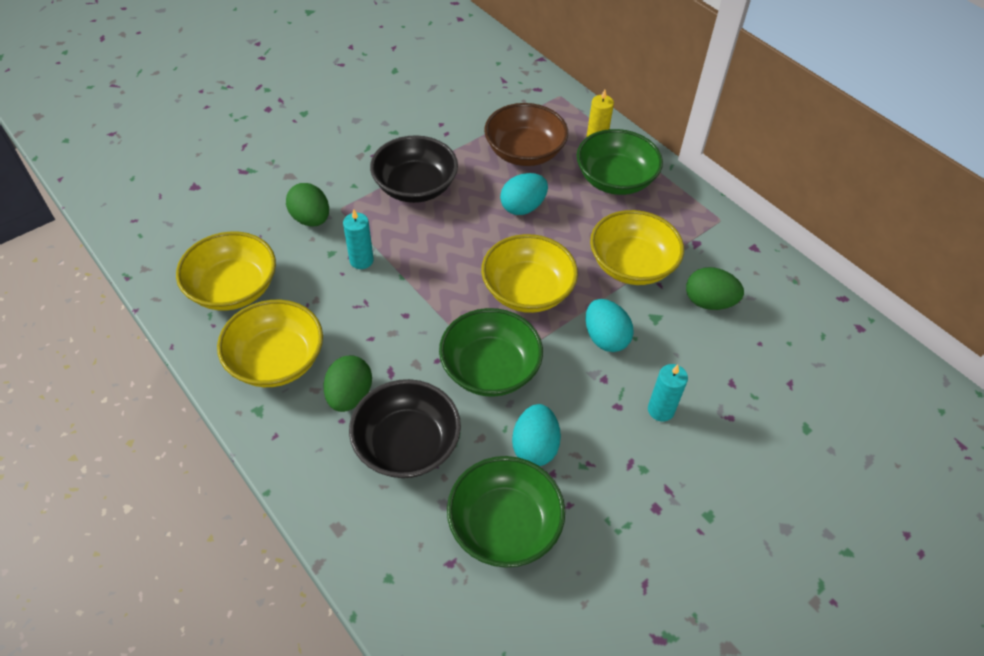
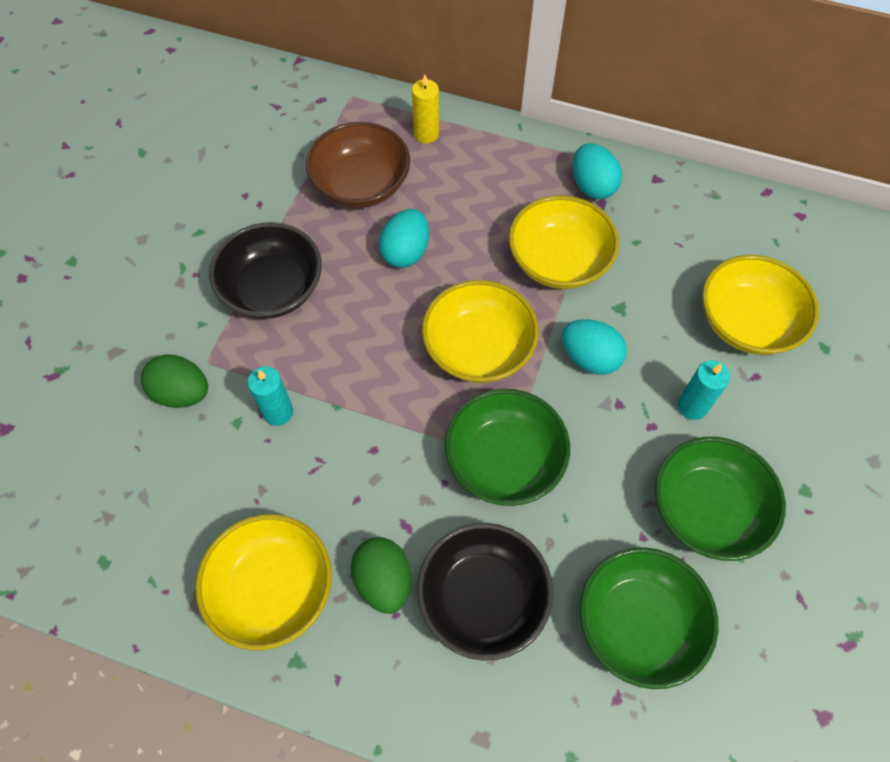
camera: 30 degrees left, 10 degrees up
(233, 288) = (155, 532): yellow bowl -> yellow bowl (747, 322)
(535, 447) = (607, 520): turquoise egg -> turquoise egg (592, 186)
(615, 179) = (476, 170): green bowl -> green bowl (707, 509)
(709, 302) = (656, 262): green egg -> none

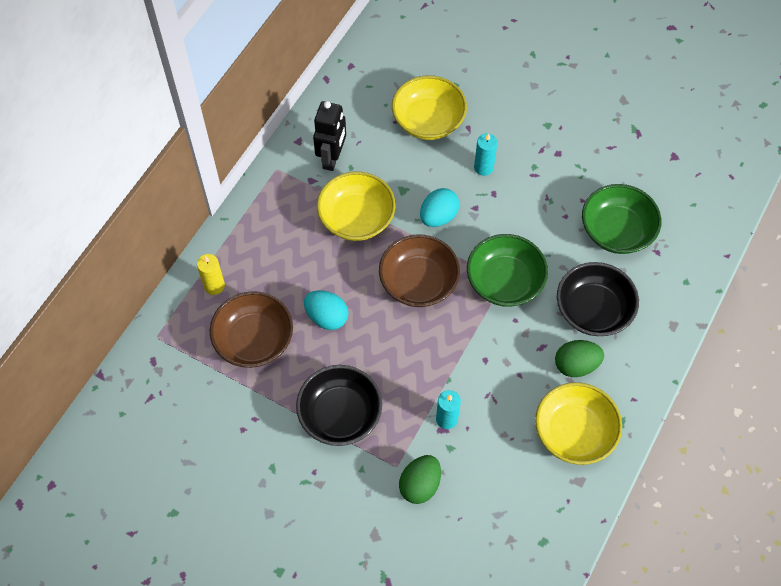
camera: 80 degrees left, 0 degrees up
(478, 348) = (418, 282): yellow bowl -> brown bowl
(592, 186) = (295, 183): turquoise egg -> none
(643, 219) = (332, 158): none -> black robot
(707, 509) = (552, 178): green bowl -> none

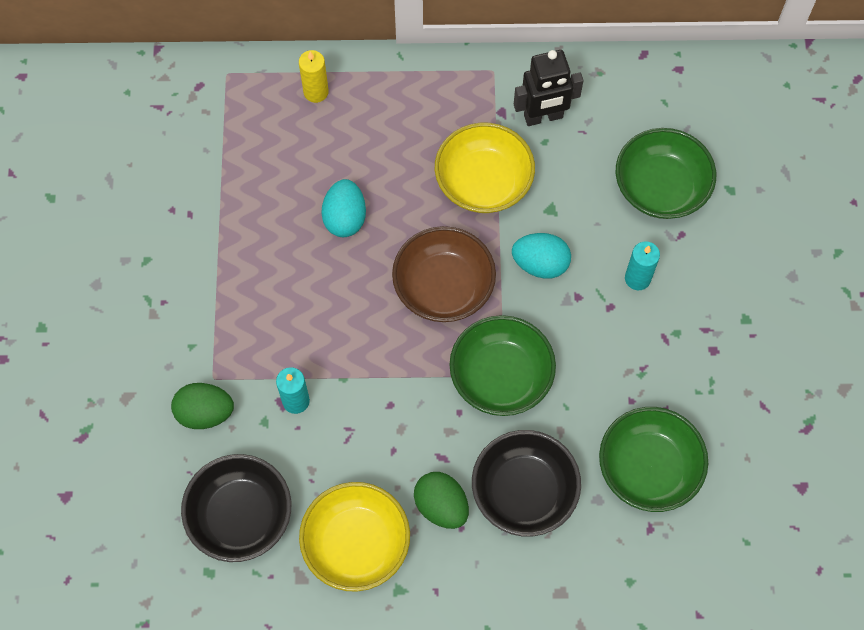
camera: 60 degrees right, 5 degrees up
(254, 340) = (276, 164): brown bowl -> none
(340, 414) = (240, 292): black bowl -> black bowl (240, 516)
(428, 121) = (660, 188): yellow bowl -> green bowl

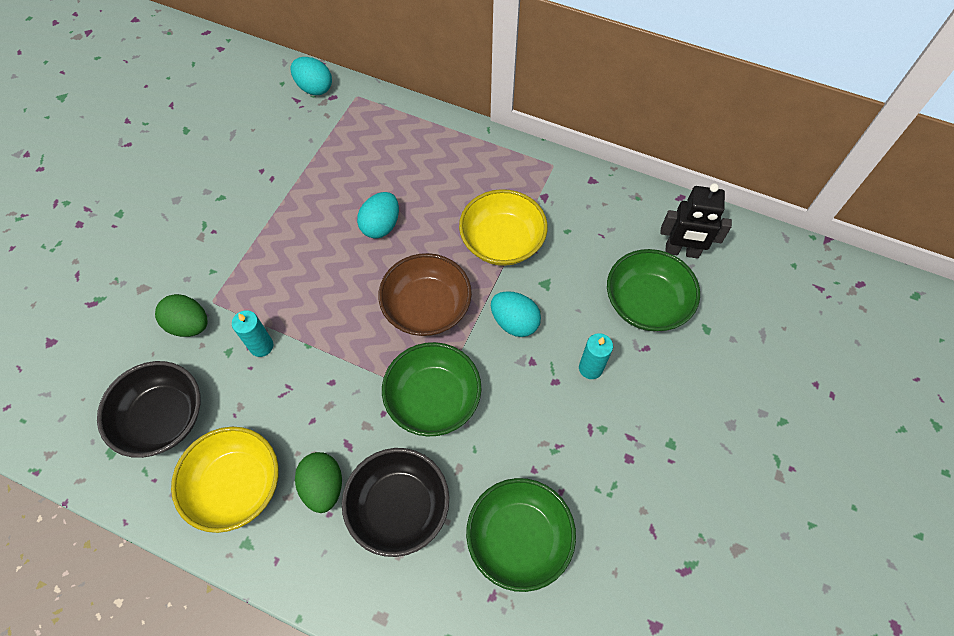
camera: 25 degrees right, 5 degrees down
(171, 83) = (314, 88): none -> turquoise egg
(316, 92) = (412, 131): yellow candle -> none
(543, 117) = (575, 212): black robot -> black robot (682, 251)

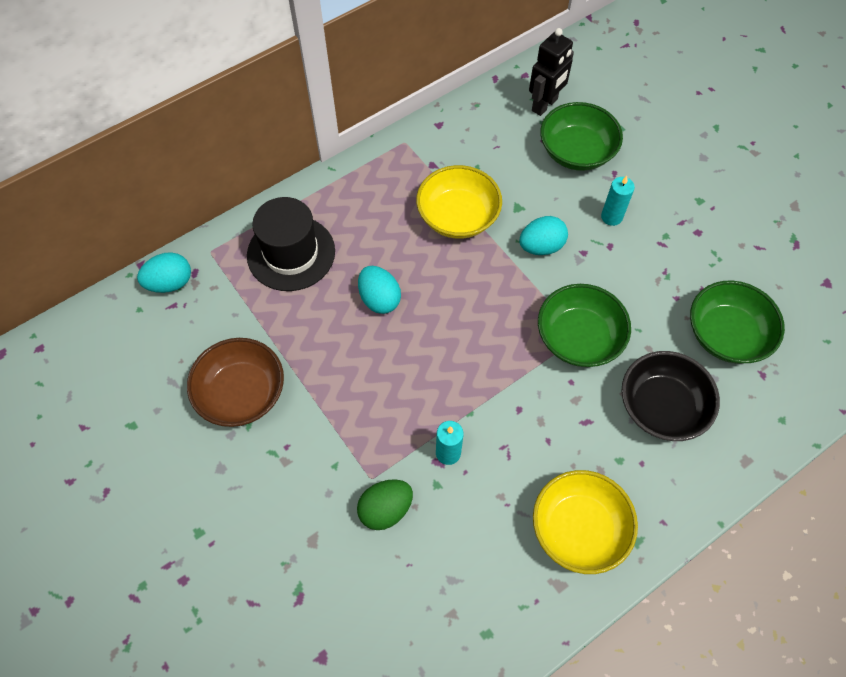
camera: 60 degrees left, 0 degrees up
(163, 418) = (476, 570): black bowl -> none
(323, 486) = (615, 457): green egg -> none
(387, 145) = (291, 253): none -> black hat
(427, 307) = (488, 302): brown bowl -> brown bowl (242, 393)

